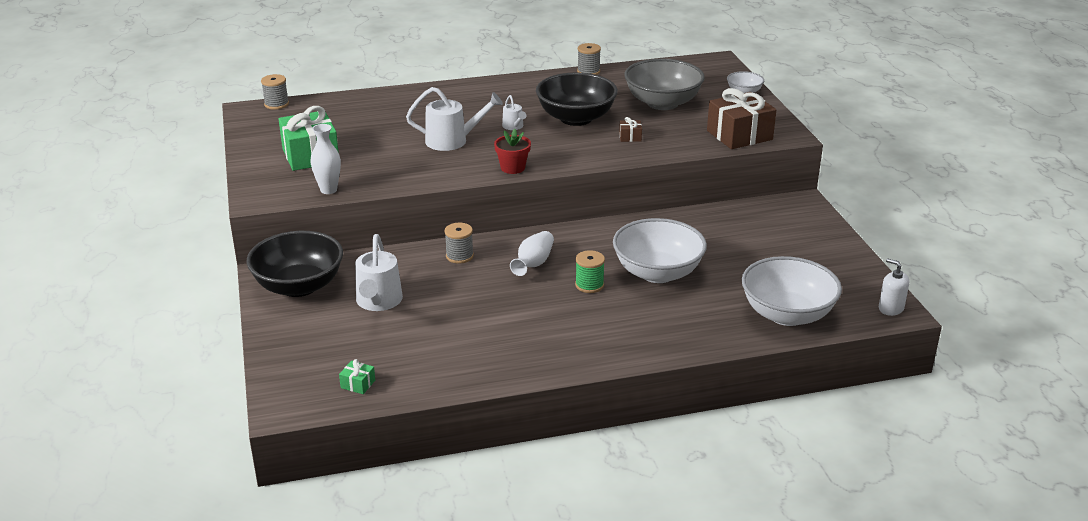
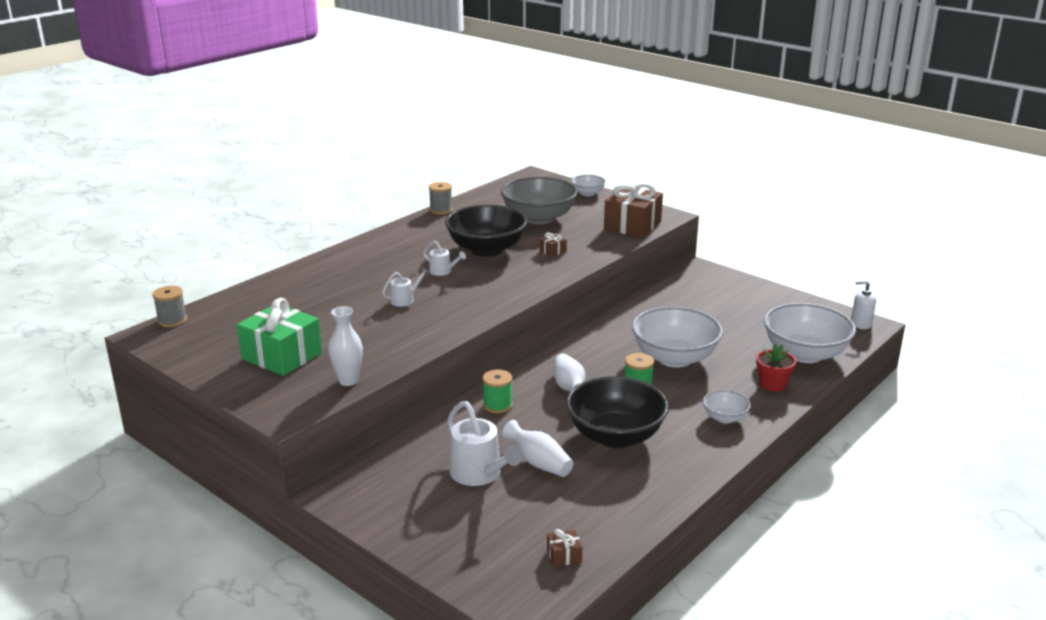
camera: 35 degrees left, 5 degrees down
(299, 286) = (382, 491): black bowl -> black bowl (615, 436)
(358, 384) = (564, 555): green gift -> brown gift
(430, 312) = (539, 463): none -> white vase
(452, 141) = (405, 300): white watering can -> white watering can, size x0.53
(459, 256) = (497, 405): grey spool -> green spool
(512, 168) = (493, 305): red flower pot -> red flower pot (772, 384)
(627, 338) = (725, 418): none -> white bowl

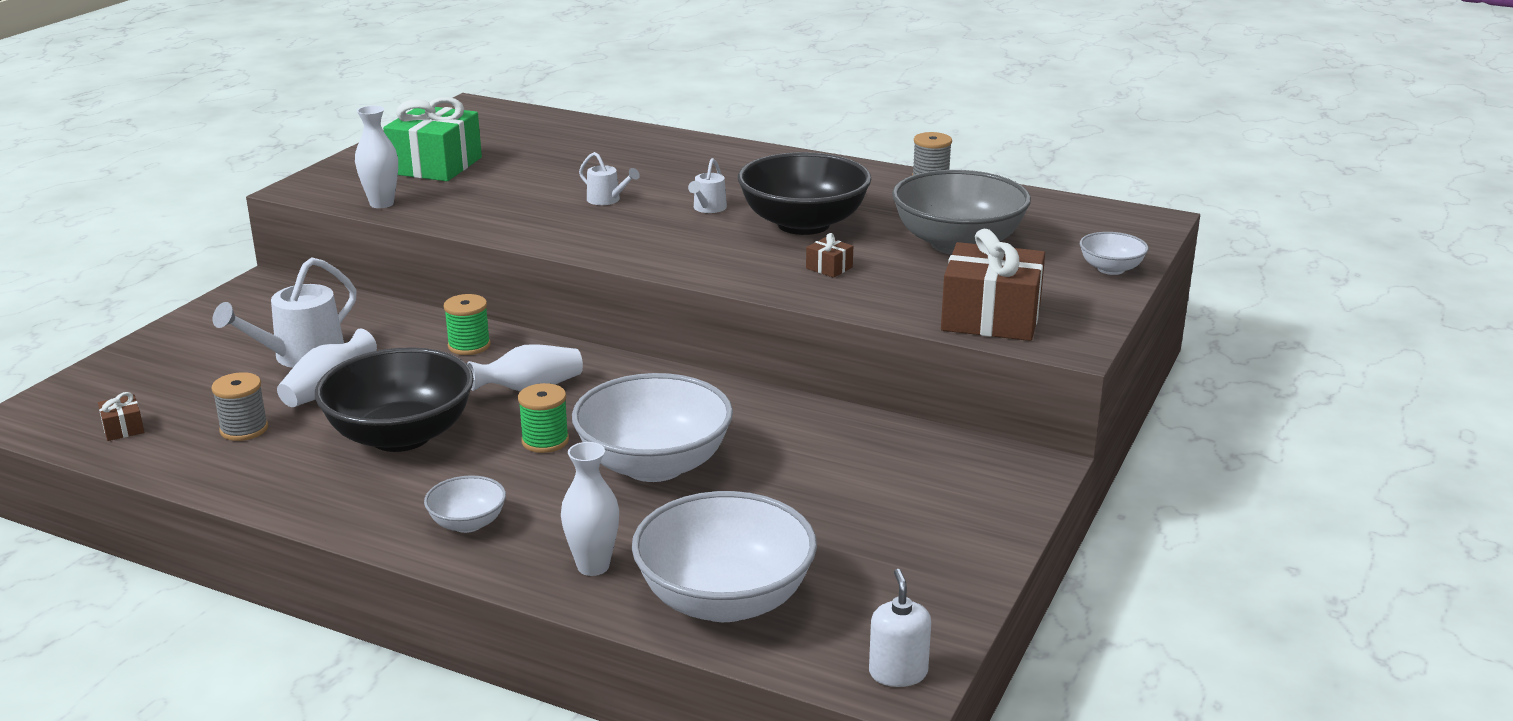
camera: 75 degrees right, 0 degrees up
(172, 320) = (507, 108): grey spool -> grey spool (244, 429)
(772, 384) = (593, 566): red flower pot -> white vase

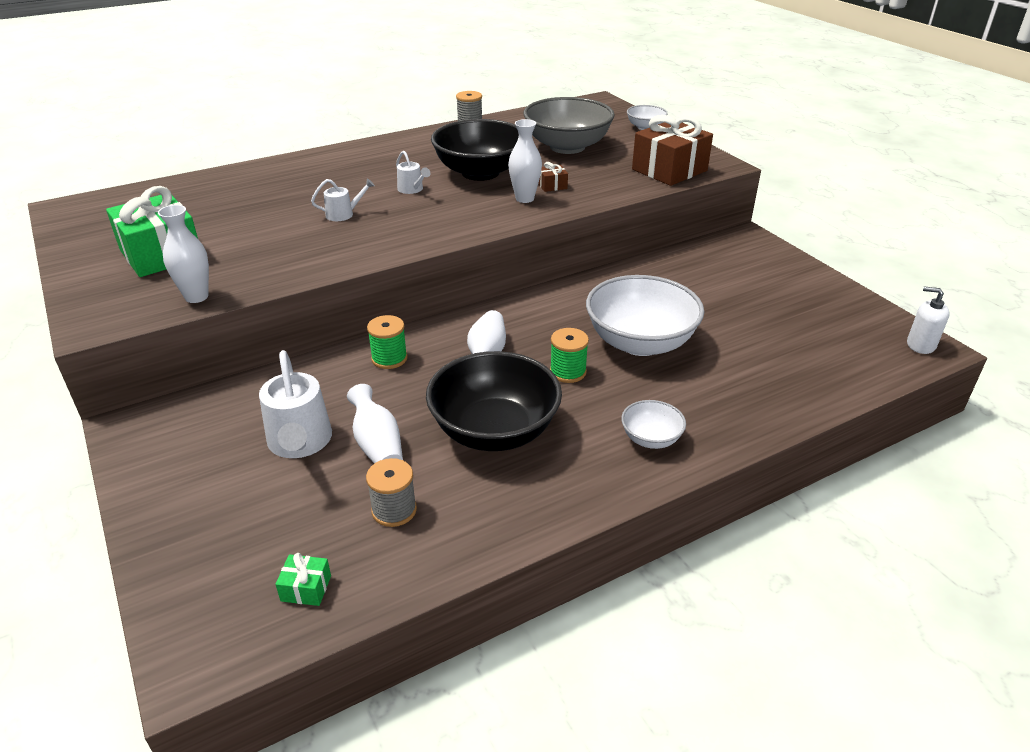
camera: 55 degrees left, 10 degrees up
(123, 428) = (306, 588): brown gift -> green gift
(593, 566) = (746, 405): white vase -> white vase (524, 198)
(725, 600) = (816, 371): white bowl -> none

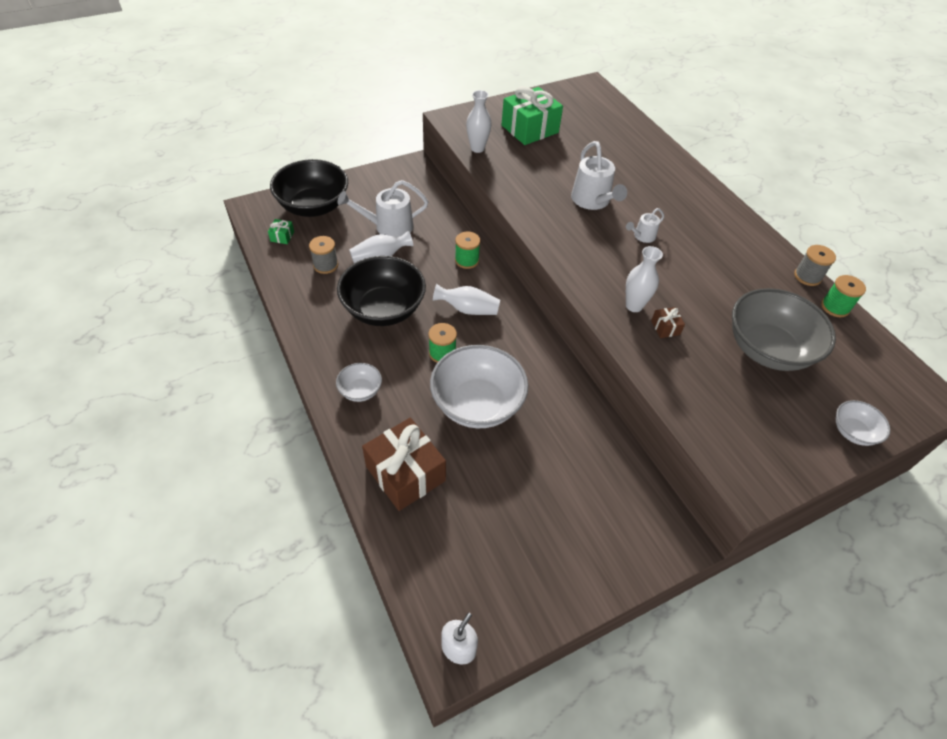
camera: 90 degrees right, 15 degrees up
(343, 214) = (593, 201): white watering can -> white watering can, size x1.87
(480, 172) = (686, 279): black bowl -> black bowl (314, 206)
(508, 118) = (835, 307): none -> green spool
(669, 170) = (724, 432): brown gift -> brown gift (405, 473)

